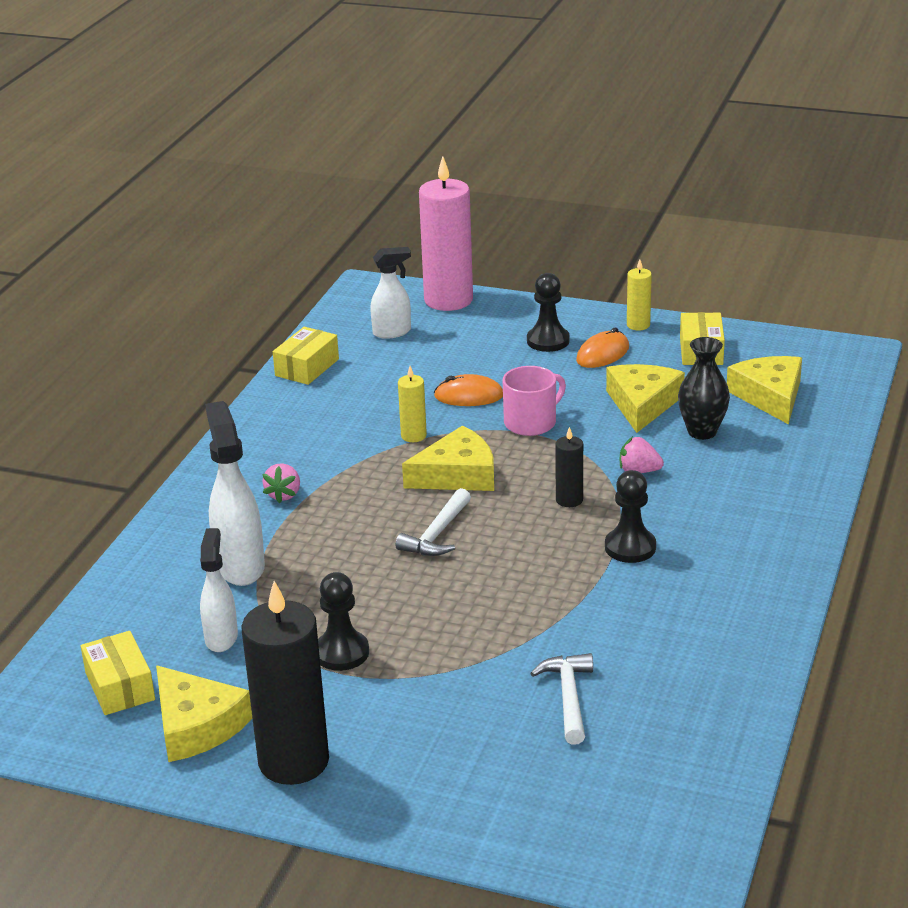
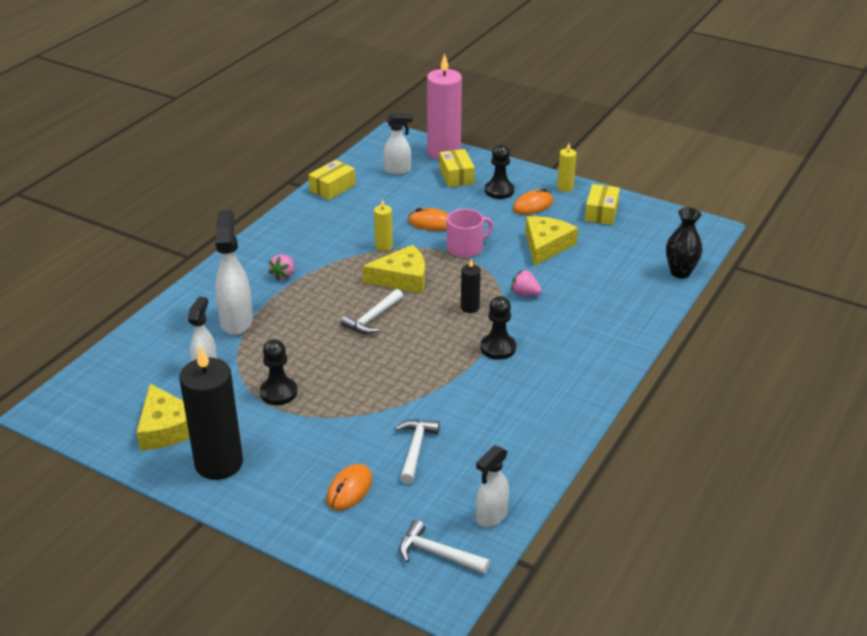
camera: 10 degrees right, 5 degrees up
(120, 686) = (129, 392): yellow box -> yellow box (456, 176)
(497, 765) = (349, 489): none -> orange mouse
(656, 829) = (438, 554): none -> white hammer
(702, 432) = (579, 271): black vase -> black vase (680, 272)
(710, 768) = (491, 516): none -> white spray bottle
(770, 396) = (636, 252): yellow cheese -> none

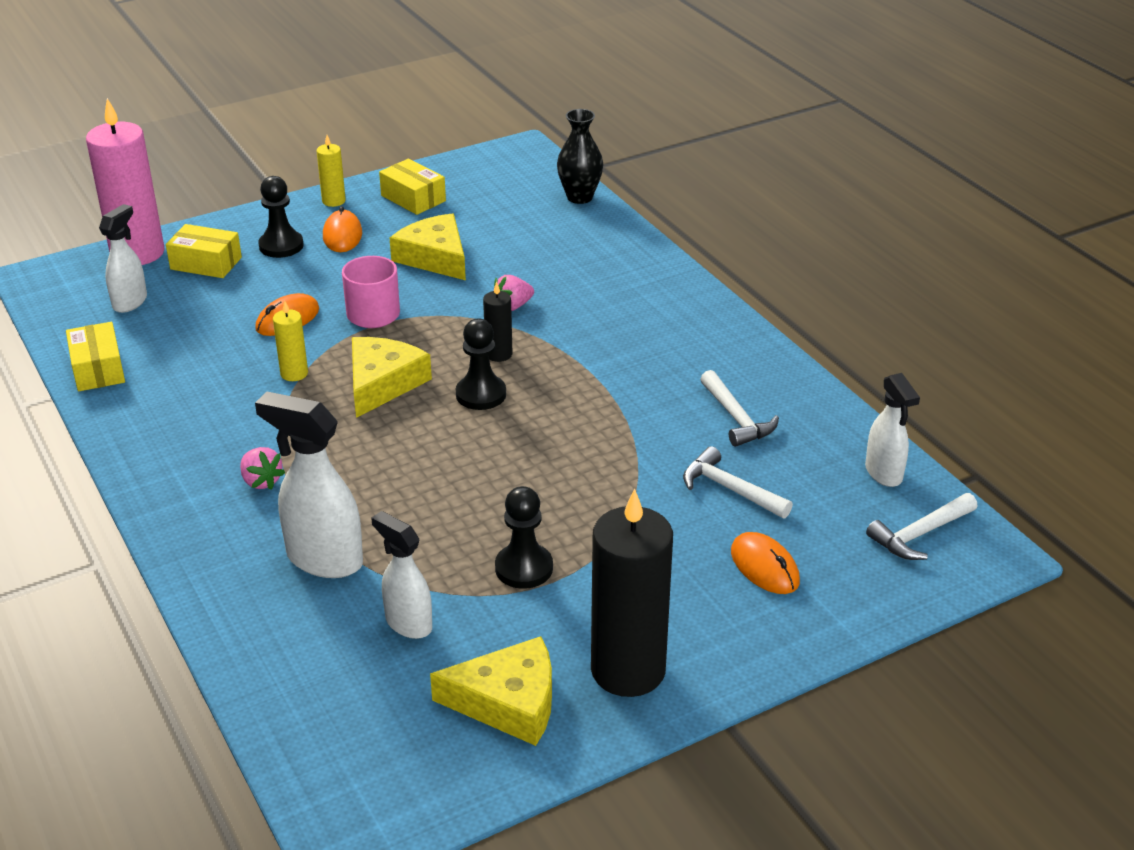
camera: 60 degrees left, 0 degrees up
(372, 318) = (443, 436): white hammer -> white hammer (736, 418)
(498, 348) = (597, 362): black pawn -> black pawn (481, 394)

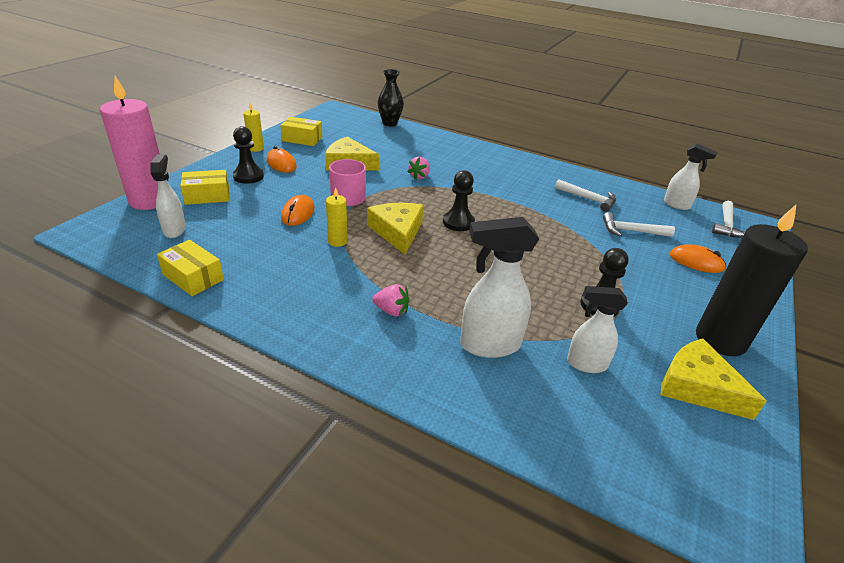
camera: 35 degrees left, 0 degrees up
(498, 354) = (441, 200): black candle -> none
(508, 702) = (697, 387): yellow cheese -> yellow cheese turned 105 degrees counterclockwise

